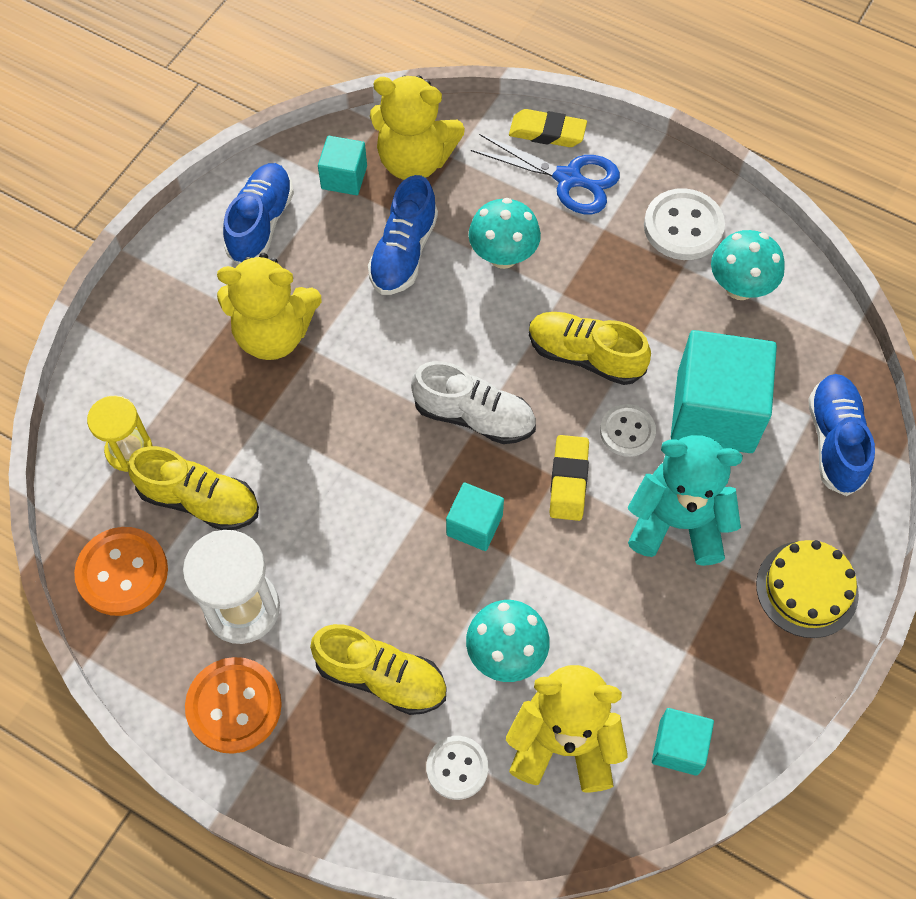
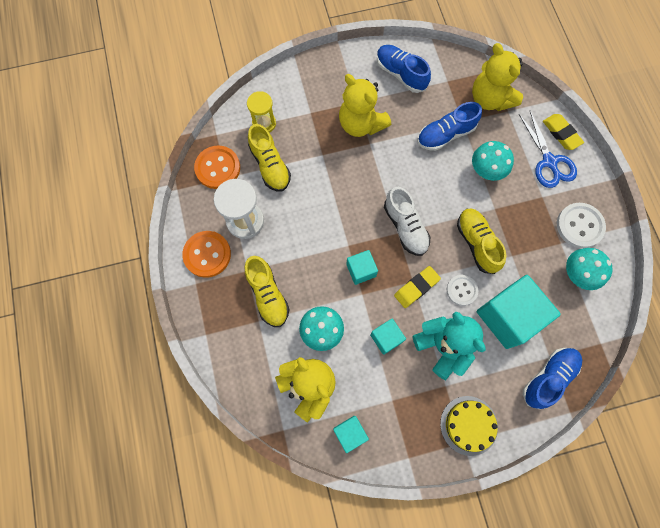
camera: 45 degrees right, 10 degrees up
(261, 223) = (400, 74): blue shoe -> blue shoe turned 105 degrees counterclockwise
(344, 177) = (453, 82): turquoise cube -> turquoise cube (386, 338)
(457, 768) = (260, 356): white button -> none

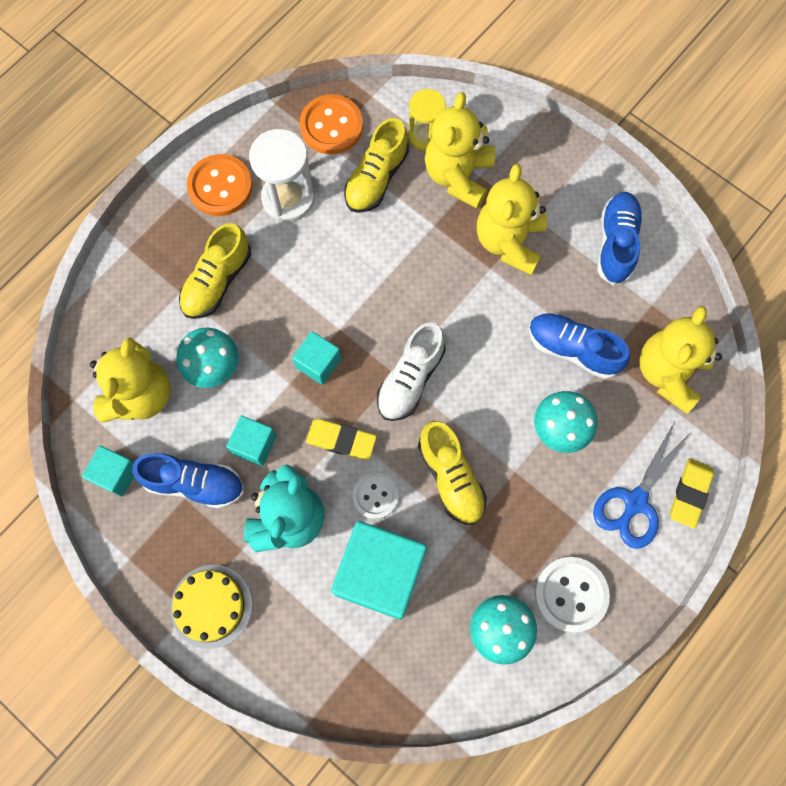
camera: 55 degrees right, 0 degrees up
(302, 123) = (458, 176): none -> yellow teddy bear
(477, 243) = (451, 477): yellow shoe -> yellow shoe turned 120 degrees clockwise
(548, 378) = (334, 670): blue shoe -> blue shoe (194, 483)

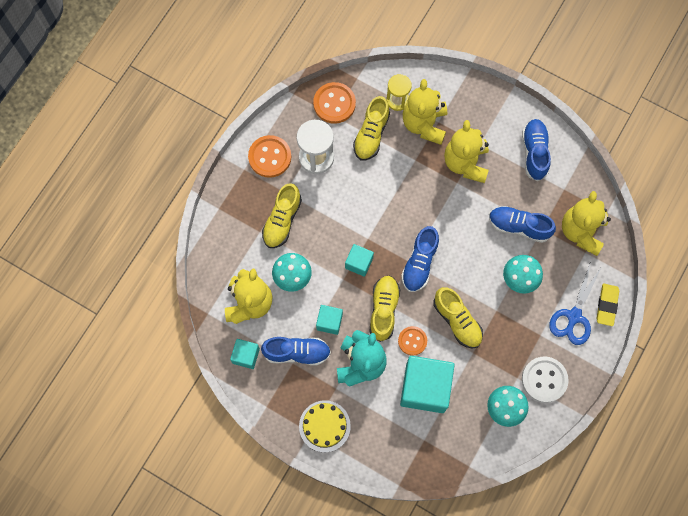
camera: 10 degrees left, 0 degrees up
(341, 440) = (384, 310): yellow eraser -> yellow shoe
(375, 496) = (412, 341): white button -> orange button
(410, 379) = (419, 263): white shoe -> blue shoe

